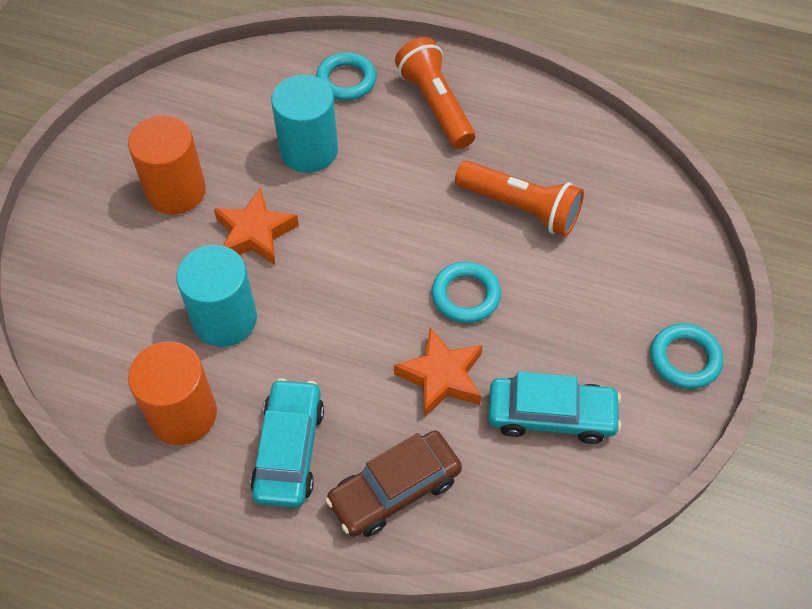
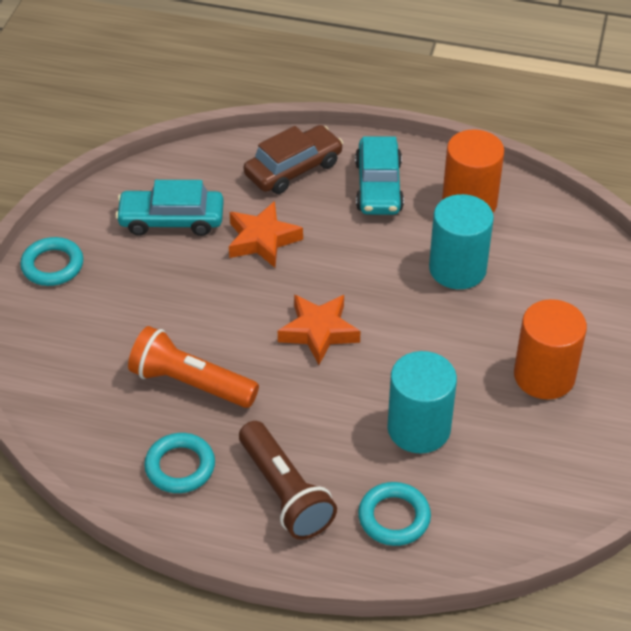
camera: 175 degrees right, 10 degrees down
(255, 233) = (452, 341): orange star -> orange star (319, 332)
(436, 105) = (284, 492): orange flashlight -> brown flashlight
(466, 295) = (244, 301): turquoise ring -> turquoise ring (180, 466)

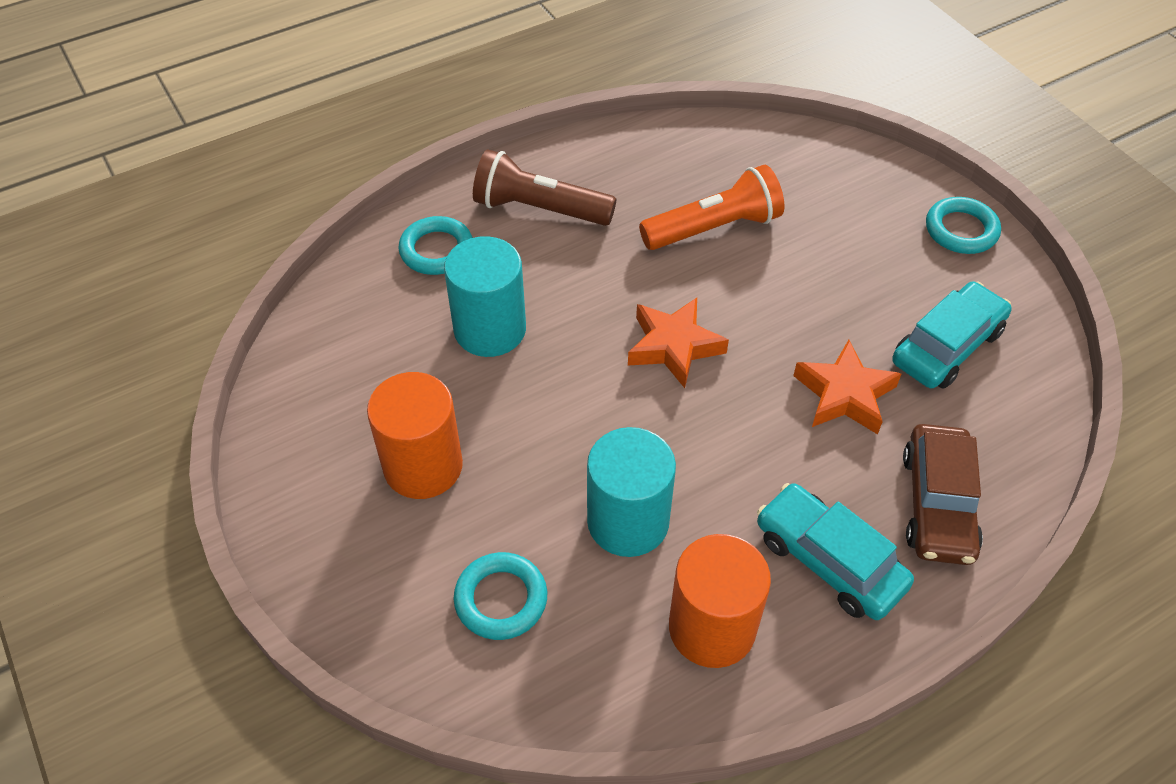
camera: 135 degrees right, 5 degrees up
(180, 466) = (637, 172): turquoise ring -> turquoise ring (501, 599)

